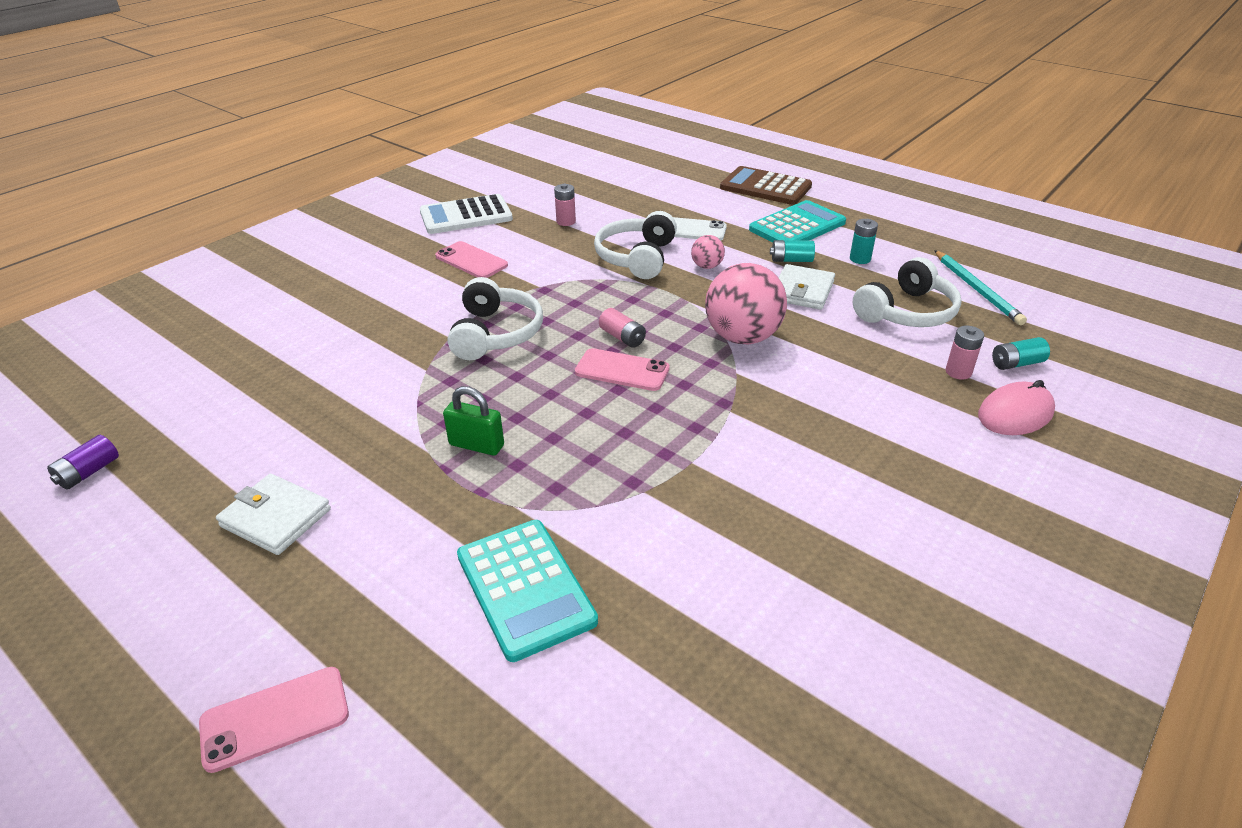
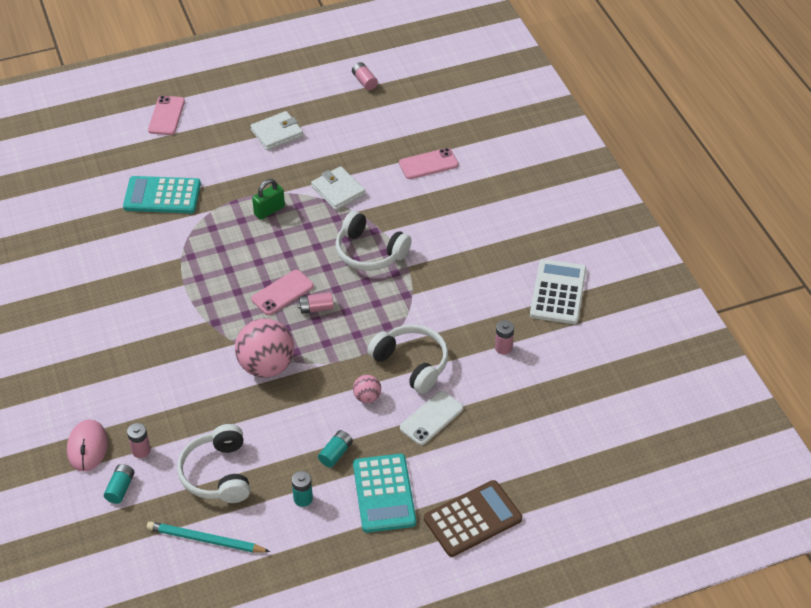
camera: 120 degrees right, 10 degrees up
(89, 472) = (364, 81): purple battery -> pink battery
(471, 261) = (477, 271): pink phone -> pink phone (428, 164)
(802, 291) = (291, 432): white wallet -> white wallet (338, 190)

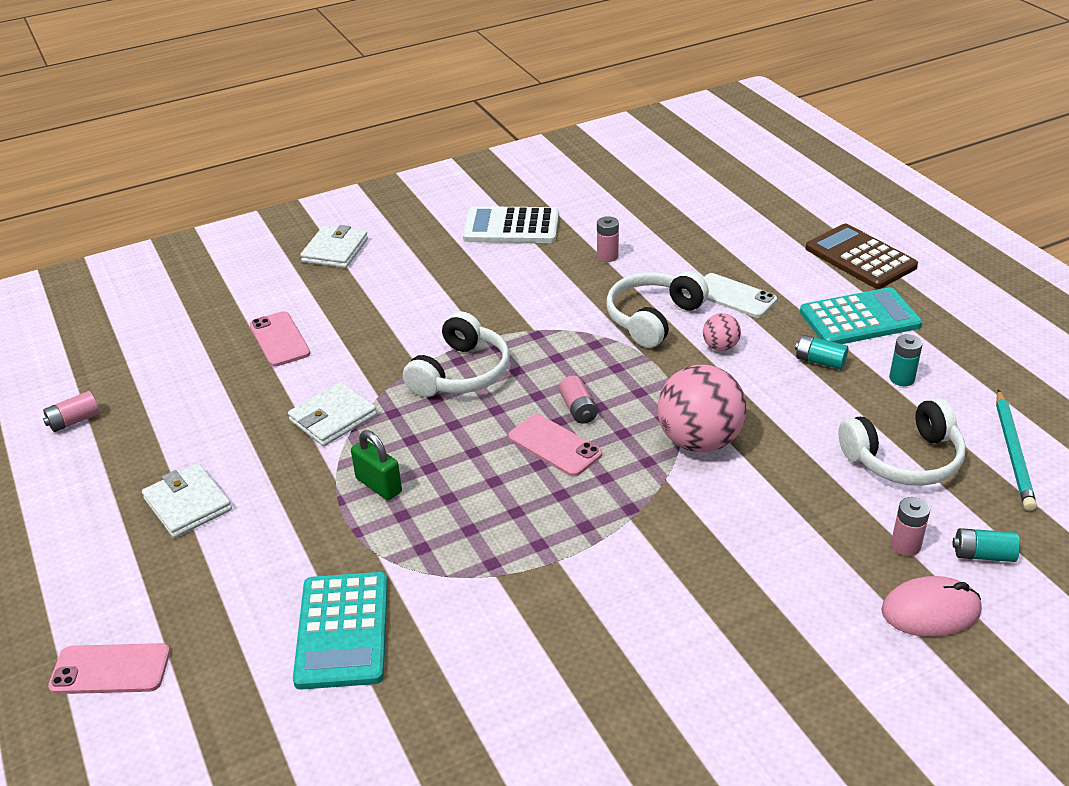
camera: 95 degrees left, 10 degrees down
(538, 190) = (335, 250): none -> white wallet

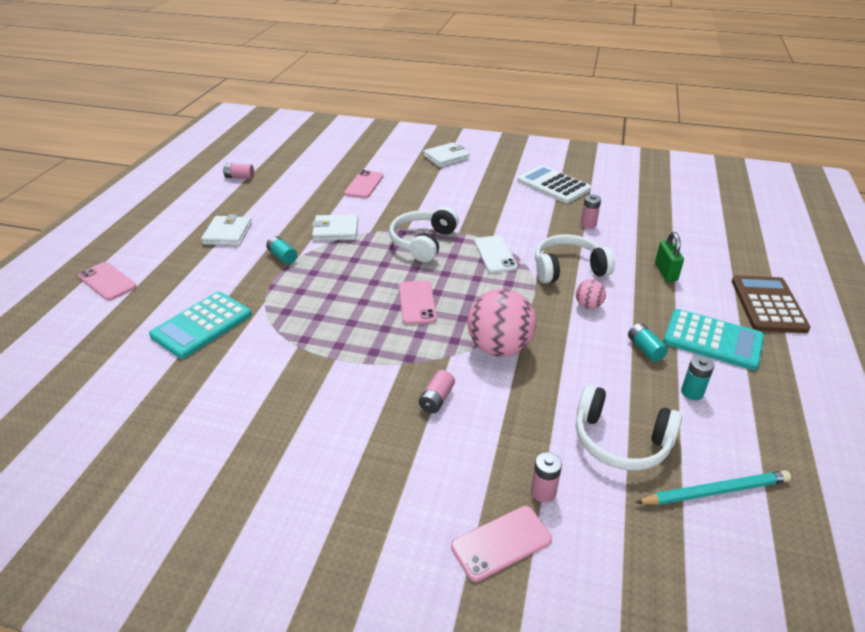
camera: 40 degrees right, 0 degrees up
(379, 485) = (310, 271): green padlock -> green padlock (665, 272)
(461, 373) = (423, 242): white headphones -> white headphones turned 135 degrees clockwise
(578, 409) = (456, 292): pink battery -> pink battery (437, 399)
(733, 296) = (638, 282): white phone -> white phone (495, 254)
(930, 611) = (501, 543): pink mouse -> pink phone
(983, 555) = (591, 538): turquoise battery -> turquoise battery (282, 256)
(1013, 452) = (715, 491): turquoise pencil -> turquoise pencil turned 150 degrees counterclockwise

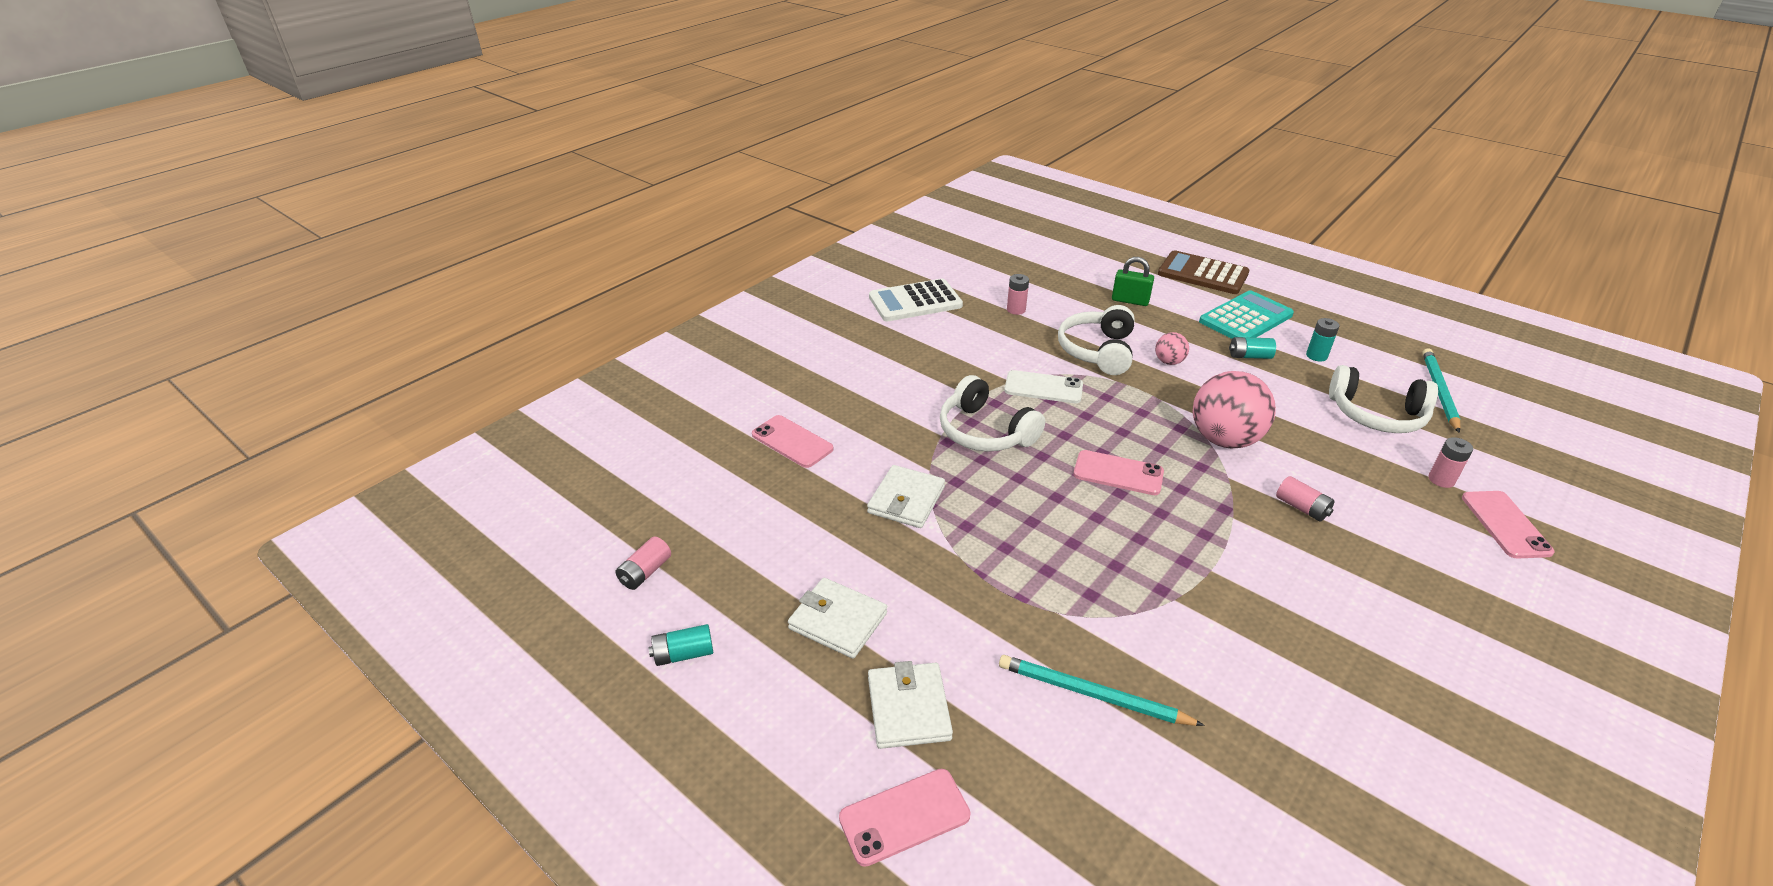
camera: 65 degrees left, 0 degrees up
(202, 325) = (1092, 695): turquoise calculator -> turquoise pencil
(282, 256) = (947, 570): turquoise battery -> turquoise battery (684, 654)
(446, 157) = (775, 352): white wallet -> white wallet (909, 708)
(620, 441) = (1376, 415): white headphones -> white headphones turned 60 degrees clockwise

